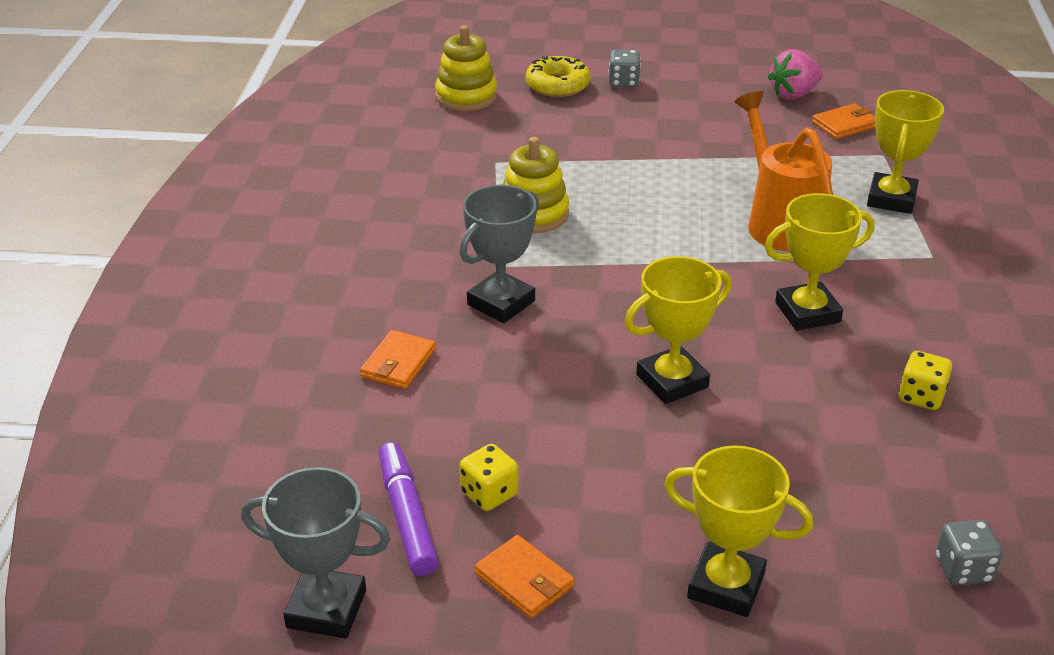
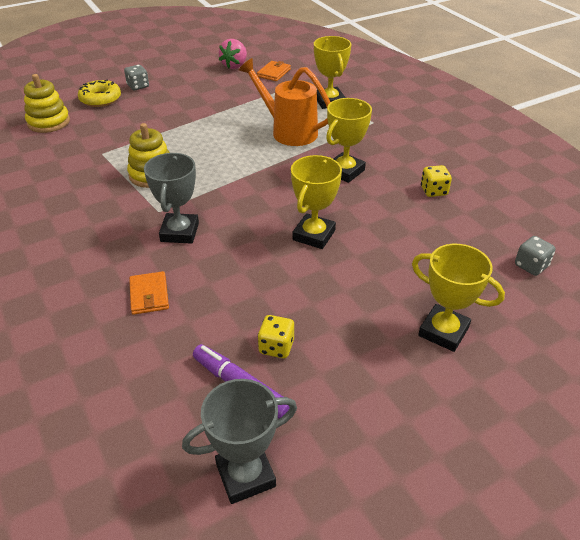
camera: 35 degrees left, 5 degrees up
(524, 580) = (343, 387): orange wallet -> none
(726, 586) = (443, 331): yellow trophy -> yellow trophy turned 45 degrees clockwise

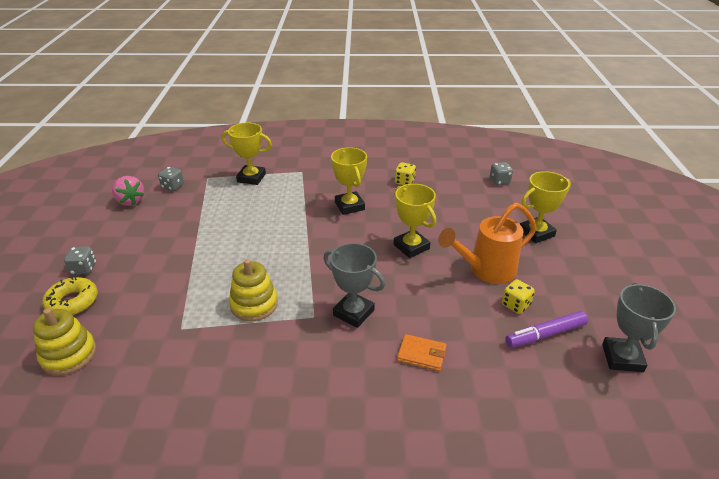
camera: 60 degrees left, 5 degrees down
(274, 73) = (173, 186): orange wallet -> grey dice
(288, 131) = (270, 211): orange watering can -> orange watering can (486, 270)

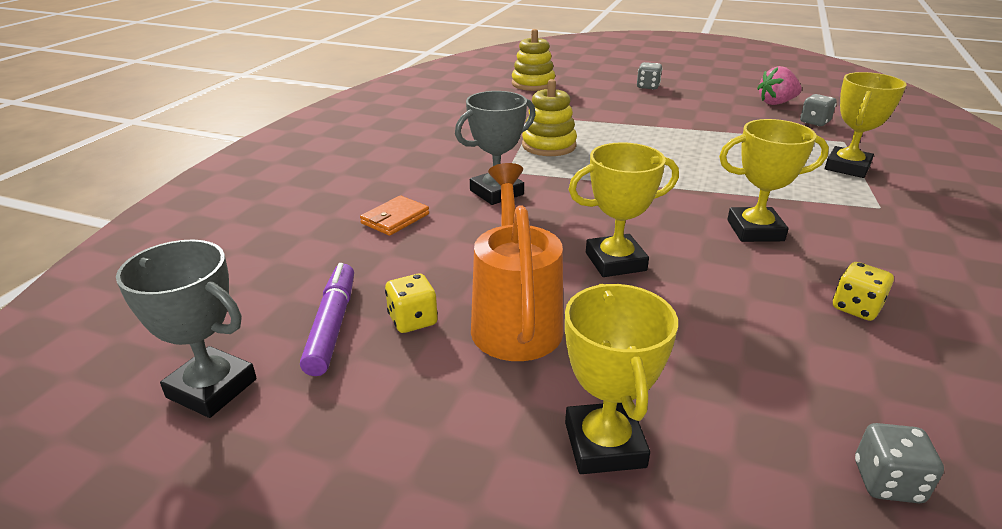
camera: 110 degrees right, 5 degrees down
(72, 302) = (600, 84): yellow donut -> none

